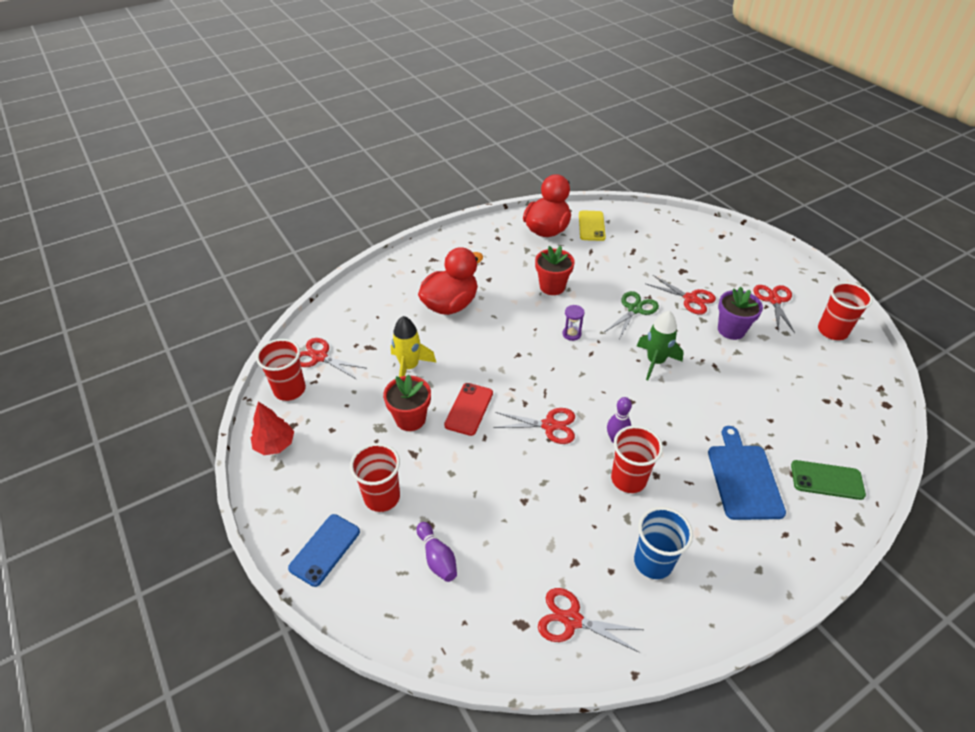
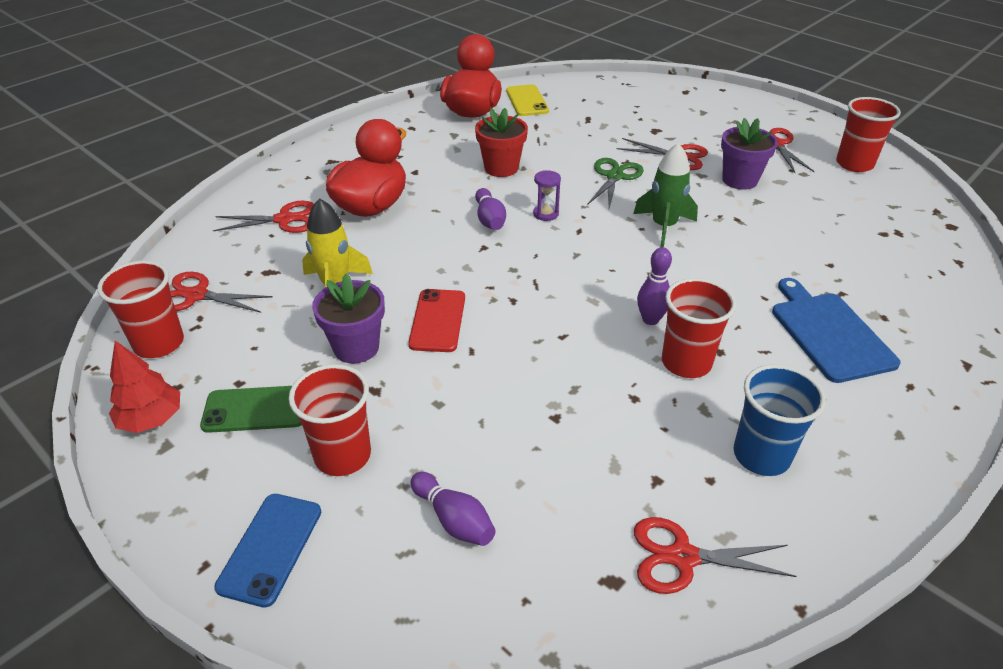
camera: 15 degrees left, 5 degrees down
(410, 419) = (356, 347): red flower pot -> purple flower pot
(529, 331) = (489, 219): none -> purple bowling pin
(549, 425) = (556, 320): red scissors -> red scissors (284, 219)
(827, 480) = (927, 316): green phone -> green phone (256, 409)

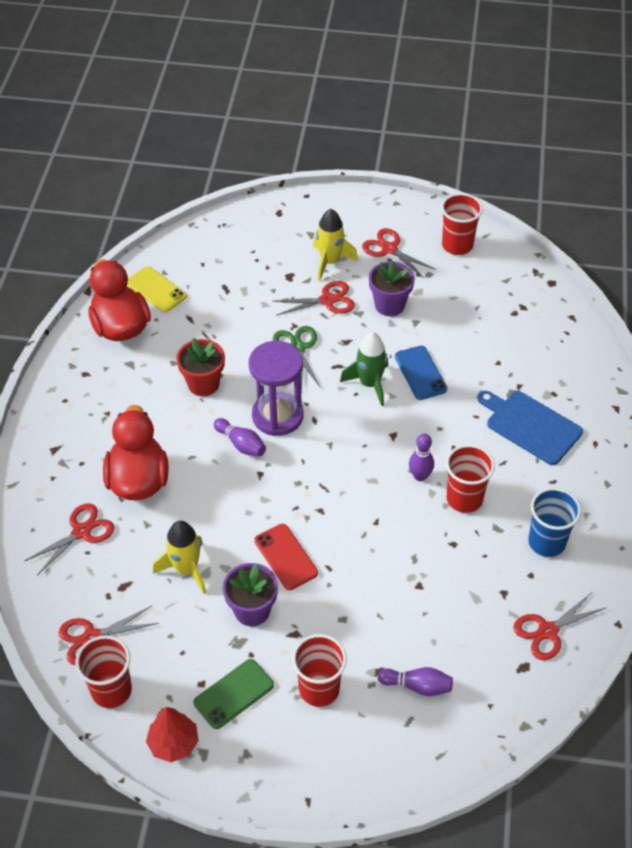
camera: 35 degrees left, 10 degrees up
(270, 548) = (334, 767): blue phone -> blue phone (420, 373)
(545, 214) = (277, 416): purple hourglass -> purple hourglass, size x2.31
(705, 133) = (330, 262): none -> yellow rocket

